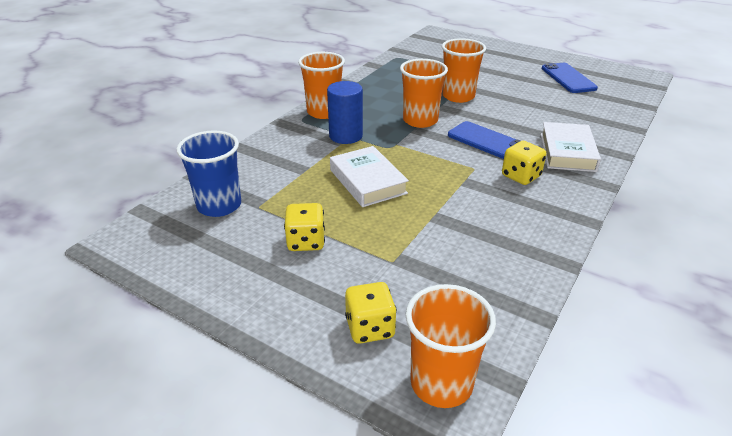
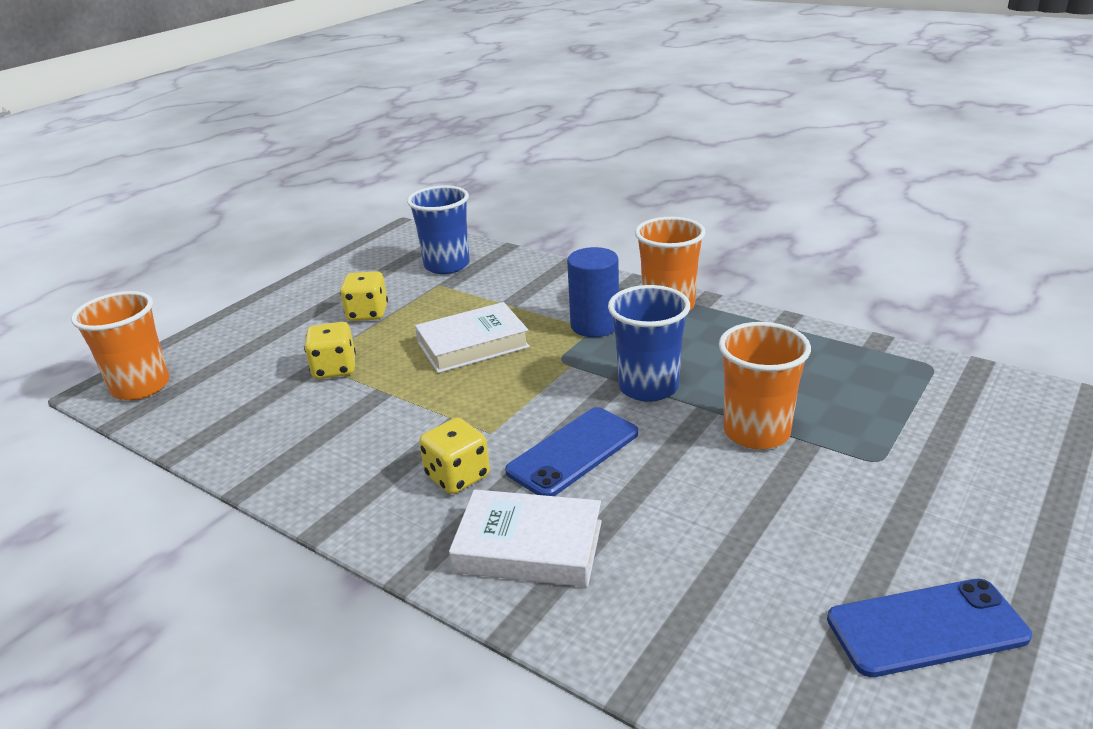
camera: 95 degrees right, 5 degrees down
(370, 328) = (227, 351): yellow dice -> yellow dice (334, 369)
(420, 120) = (648, 387): orange cup -> blue cup

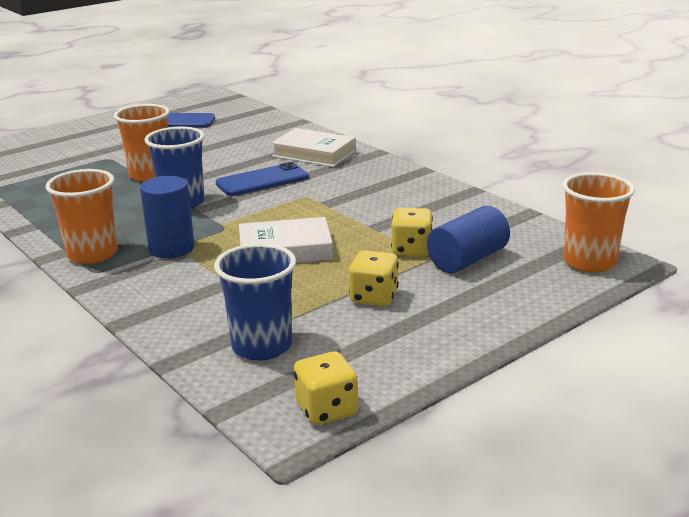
camera: 165 degrees left, 5 degrees down
(274, 367) = (467, 260): none -> blue cylinder
(457, 476) = (337, 179): yellow dice -> yellow dice (326, 409)

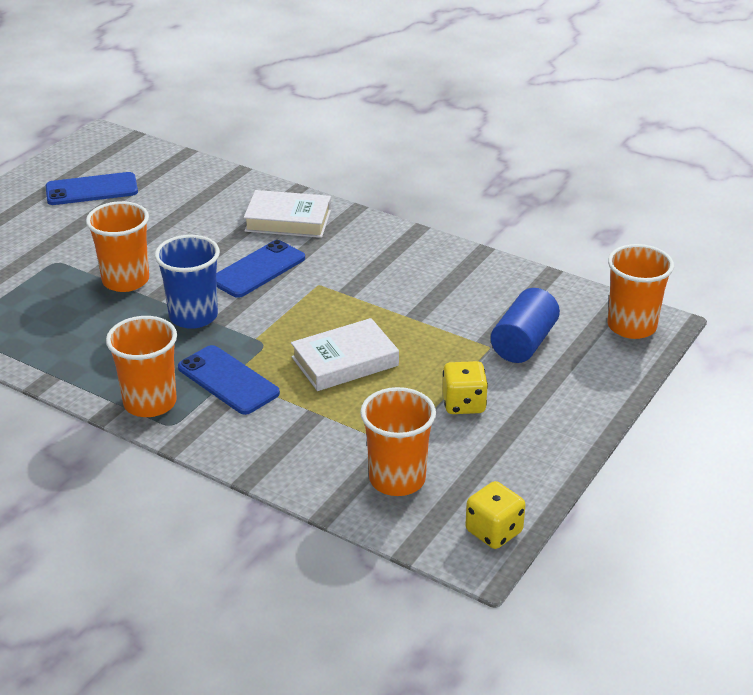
camera: 20 degrees left, 10 degrees up
(171, 248) = (228, 380): blue cylinder -> blue phone
(262, 346) = (397, 479): blue cup -> orange cup
(411, 249) = (465, 339): yellow dice -> none

